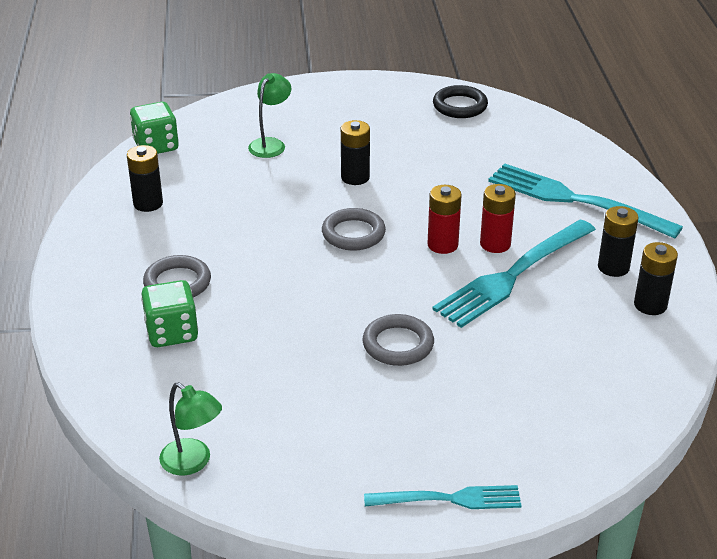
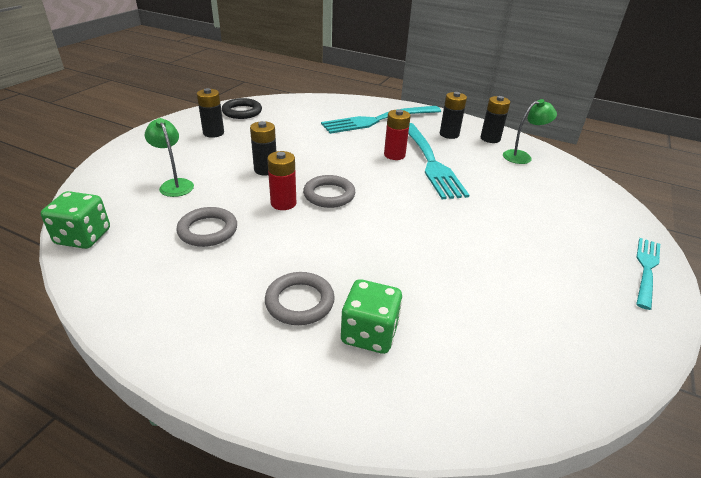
camera: 60 degrees left, 0 degrees up
(148, 203) = (161, 274): black battery -> black battery (213, 133)
(193, 462) = (567, 392): green lamp -> green lamp (522, 156)
(398, 344) = (470, 226): grey ring -> grey ring (208, 230)
(442, 245) = (377, 170): red battery -> red battery (283, 203)

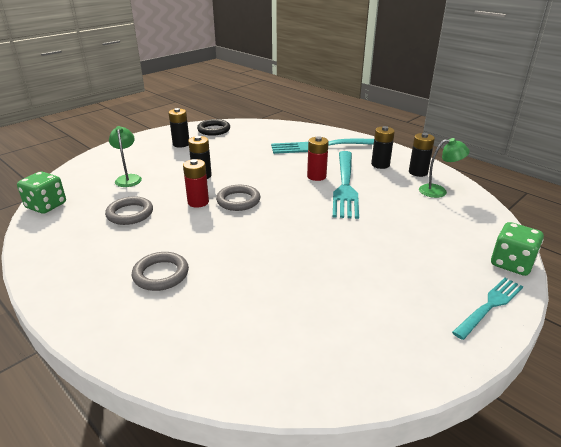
camera: 20 degrees right, 5 degrees down
(369, 333) = (196, 307): green dice -> green dice (511, 263)

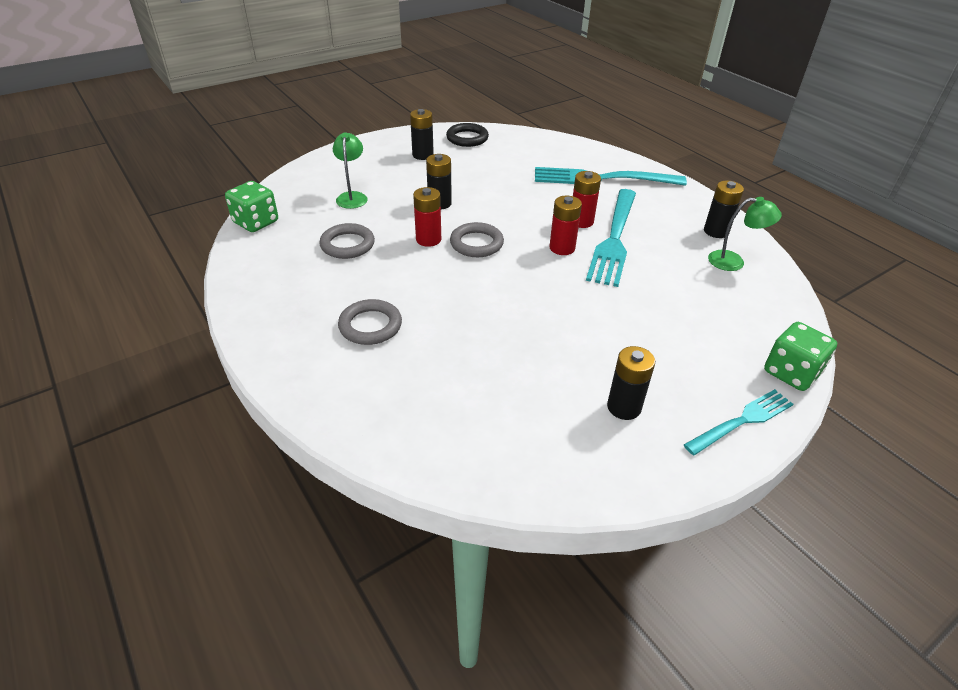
camera: 10 degrees right, 10 degrees up
(307, 196) = (562, 248): none -> red battery
(380, 165) = (669, 214): black battery -> black battery (624, 407)

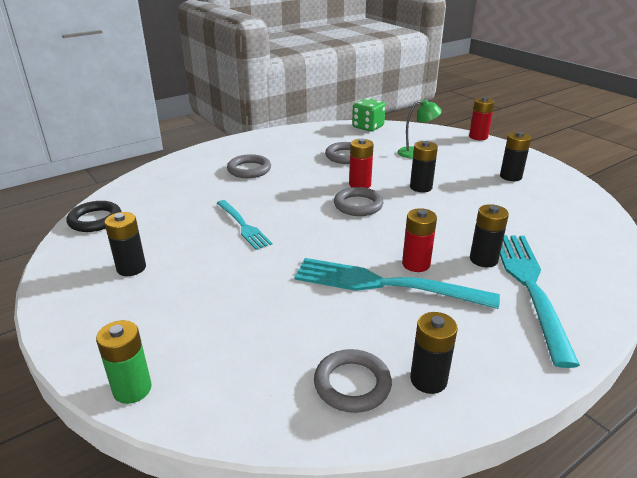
camera: 90 degrees right, 10 degrees down
(467, 138) = (568, 198): black ring -> black ring (95, 220)
(562, 248) = (359, 249): red battery -> red battery (478, 137)
(569, 190) = (483, 259): none -> black battery
(734, 262) = (352, 384): green lamp -> grey ring
(742, 421) = (85, 334): turquoise fork -> turquoise fork (243, 225)
(791, 373) = (132, 389): green dice -> green battery

